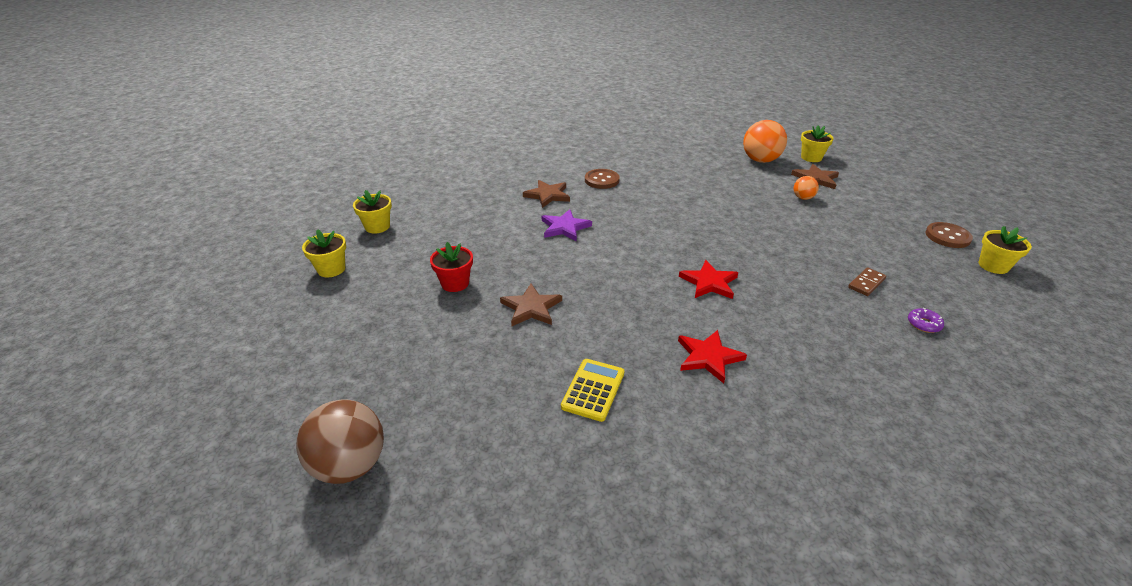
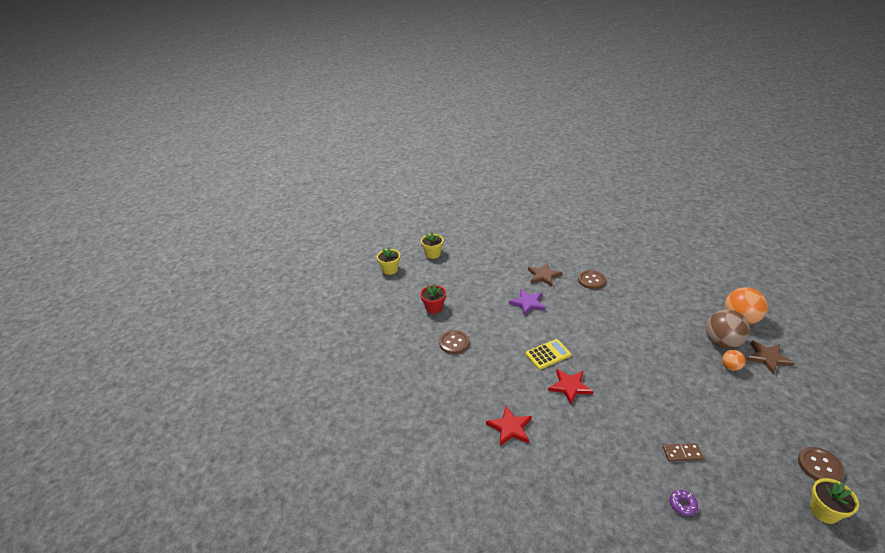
camera: 45 degrees right, 0 degrees up
(350, 465) = (311, 371): brown ball -> brown ball (722, 342)
(531, 308) = (454, 343): brown star -> brown button
(593, 390) = (433, 404): yellow calculator -> yellow calculator (548, 354)
(811, 158) = (794, 338): yellow flower pot -> none

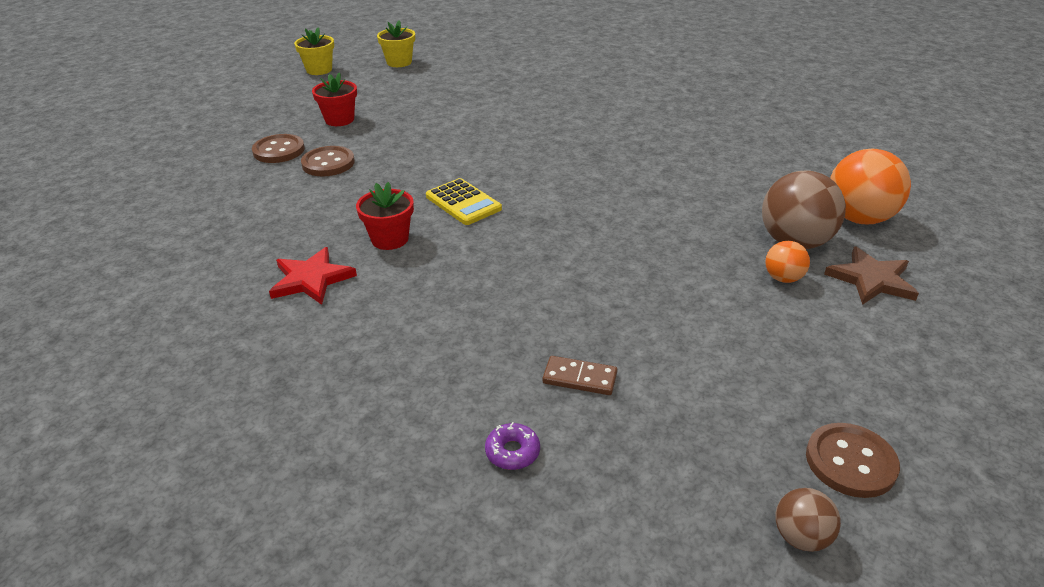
camera: 15 degrees right, 0 degrees up
(528, 303) = (491, 137): purple star -> none
(529, 389) = (390, 239): none -> red flower pot
(543, 276) = (548, 110): brown star -> none
(548, 354) = (463, 203): yellow calculator -> yellow calculator turned 60 degrees clockwise
(570, 386) = (461, 248): red star -> none
(591, 280) = (624, 127): brown button -> brown button (279, 150)
(824, 511) = (800, 537): yellow flower pot -> brown ball

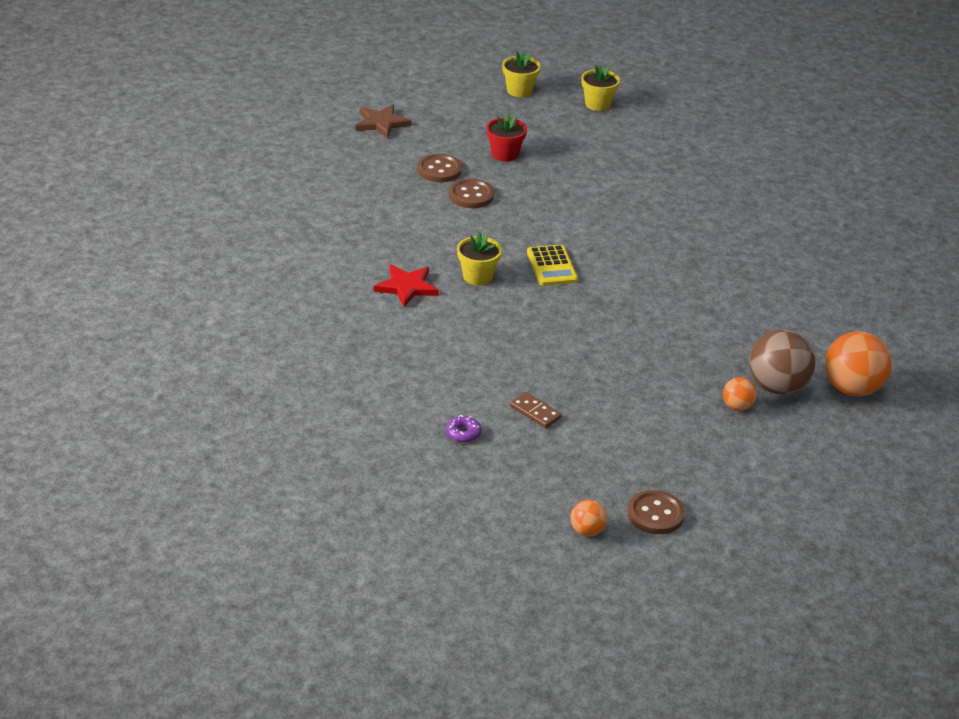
camera: 25 degrees right, 0 degrees up
(390, 239) = (477, 276): red flower pot -> yellow flower pot
(800, 537) = (587, 531): brown ball -> orange ball
(871, 279) = (802, 431): brown star -> brown star (381, 123)

